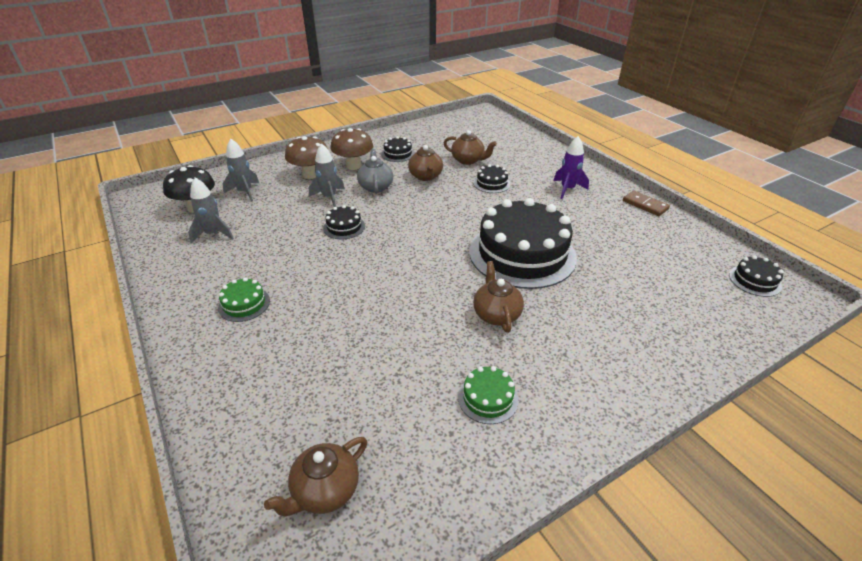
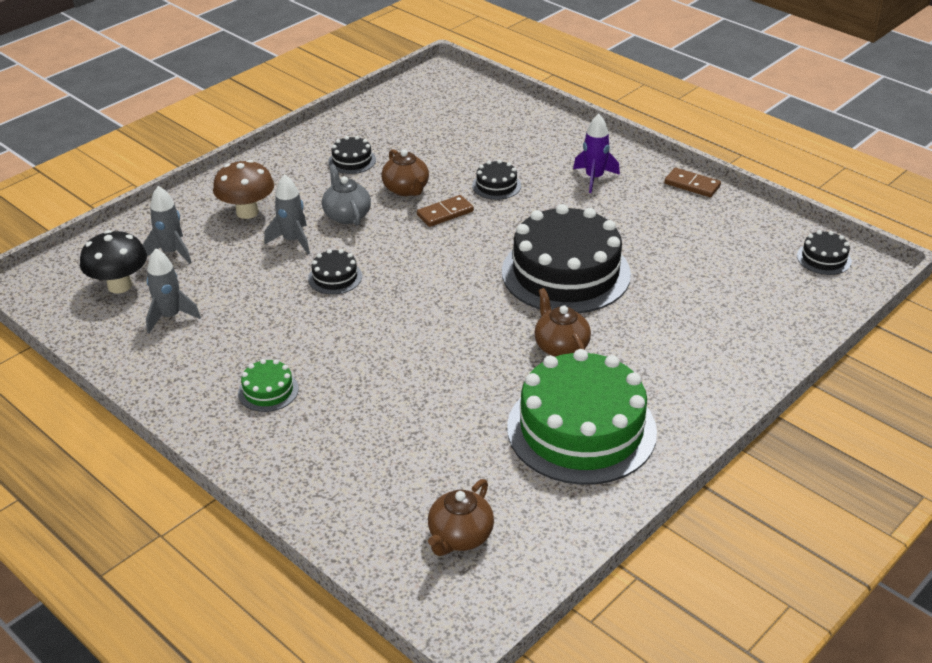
camera: 15 degrees left, 0 degrees up
(354, 166) = (300, 189): brown mushroom -> none
(446, 196) = (445, 213): none -> brown domino
(468, 160) = (452, 156): brown teapot -> none
(488, 398) = (581, 429): green cake -> green cake, size x2.39

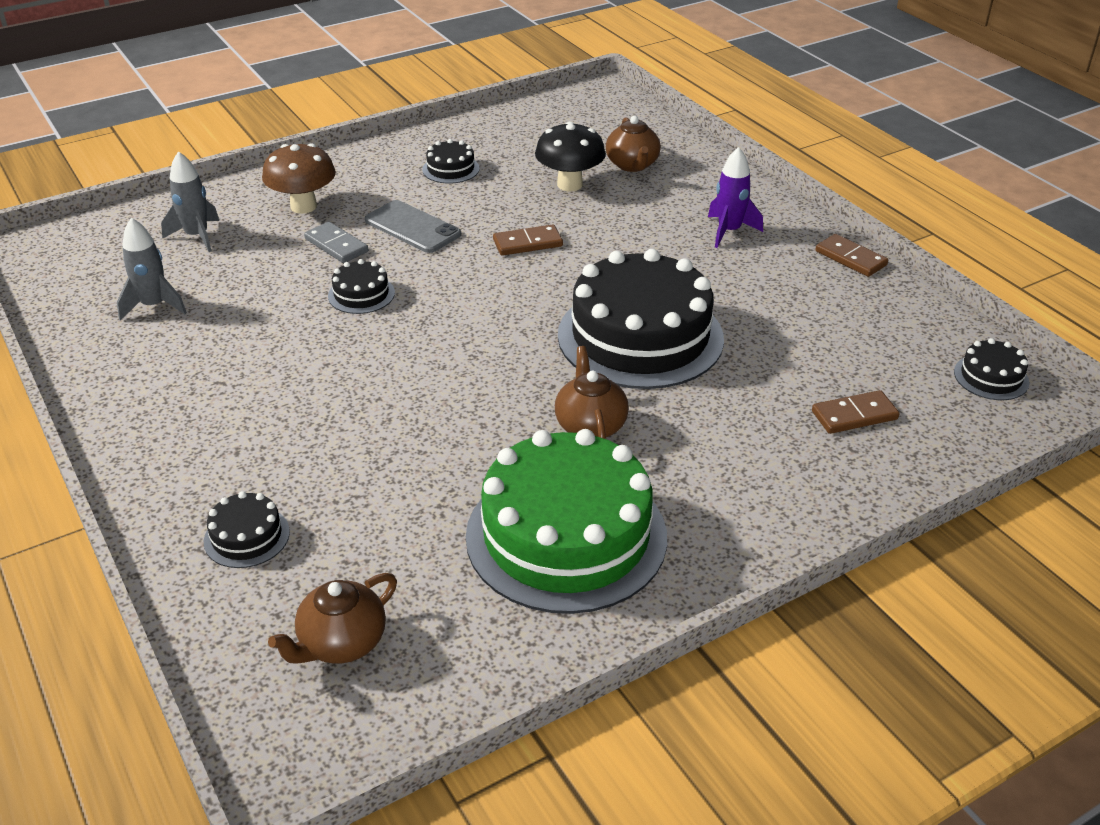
camera: 15 degrees right, 0 degrees up
(119, 286) = (120, 263): black mushroom -> black mushroom (569, 185)
(268, 391) = (213, 411): green cake -> none
(293, 241) = (336, 245): grey rocket -> grey domino
(347, 215) = (412, 227): grey teapot -> grey phone
(406, 189) = (496, 209): brown teapot -> brown teapot (632, 165)
(496, 185) = (605, 221): black cake -> black cake (247, 536)
(742, 304) = (854, 415): none -> brown domino

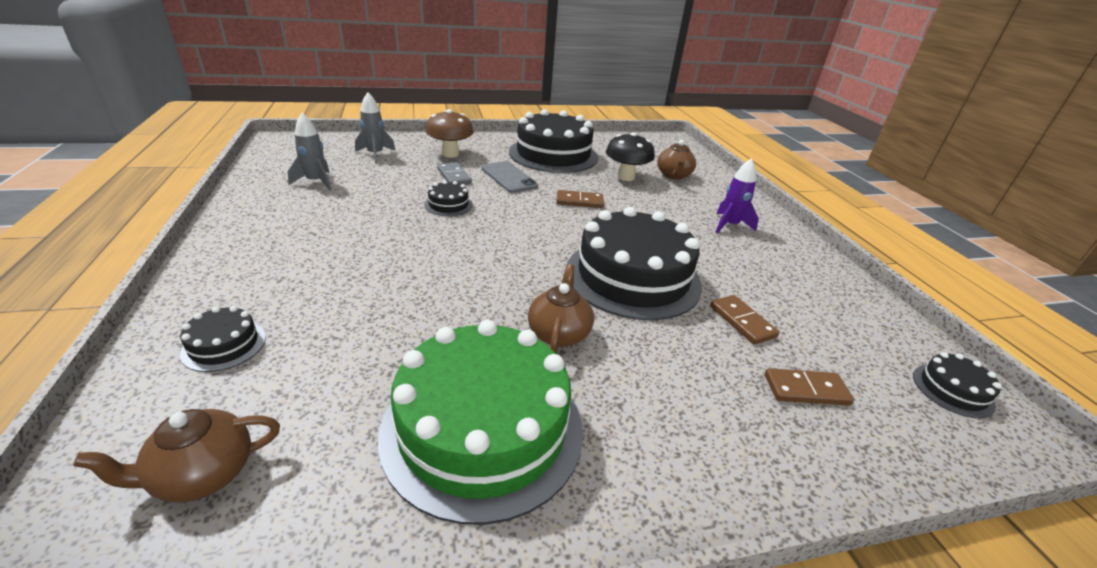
camera: 15 degrees right, 5 degrees down
(451, 169) = (553, 154): black cake -> black cake, size x2.39
(850, 258) = (824, 263): brown domino -> brown domino (742, 321)

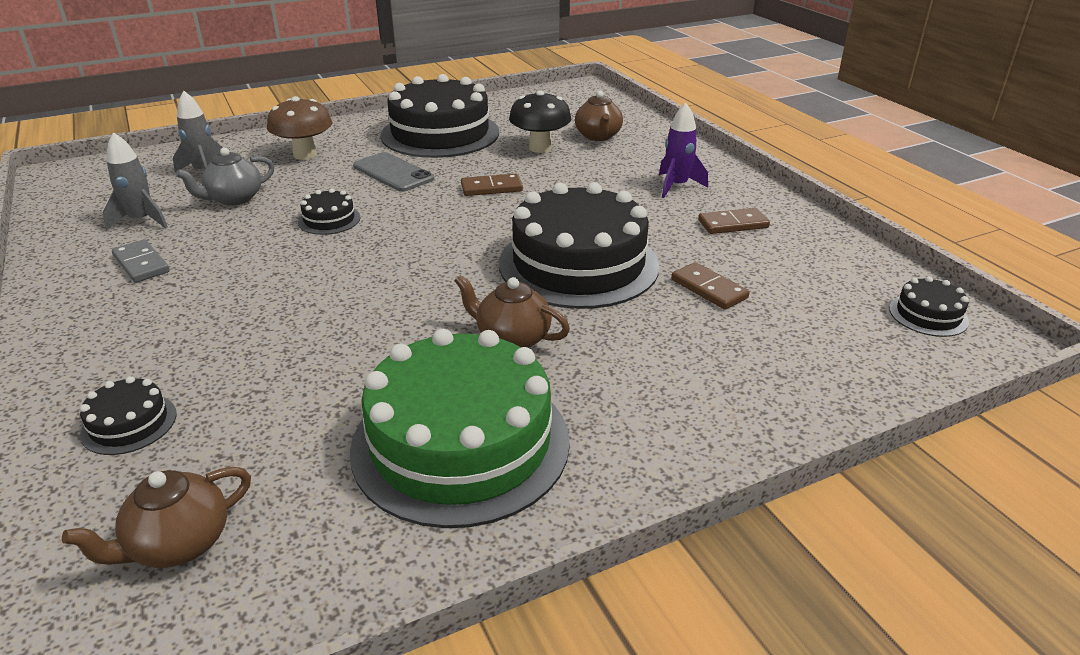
camera: 10 degrees left, 0 degrees up
(387, 177) = (234, 199): none -> grey teapot
(454, 176) = (321, 183): grey domino -> grey domino (141, 264)
(559, 333) = (512, 338): brown teapot -> brown teapot turned 60 degrees counterclockwise
(806, 390) = (784, 343): brown domino -> brown domino (733, 224)

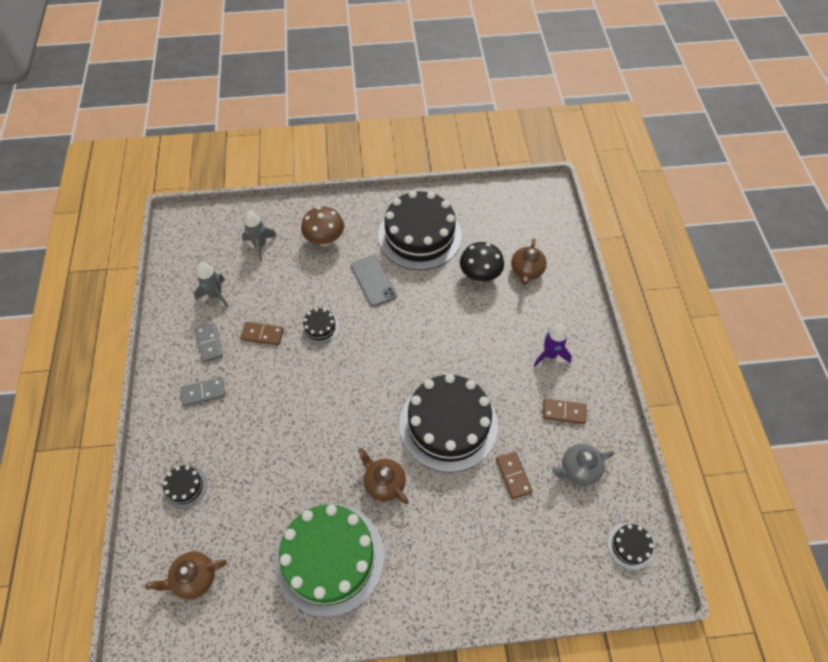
camera: 20 degrees right, 25 degrees up
(142, 312) = (203, 392): none -> grey domino
(234, 199) = (271, 285): grey teapot -> grey teapot (579, 469)
(491, 188) = (429, 319): brown domino -> brown domino (262, 334)

